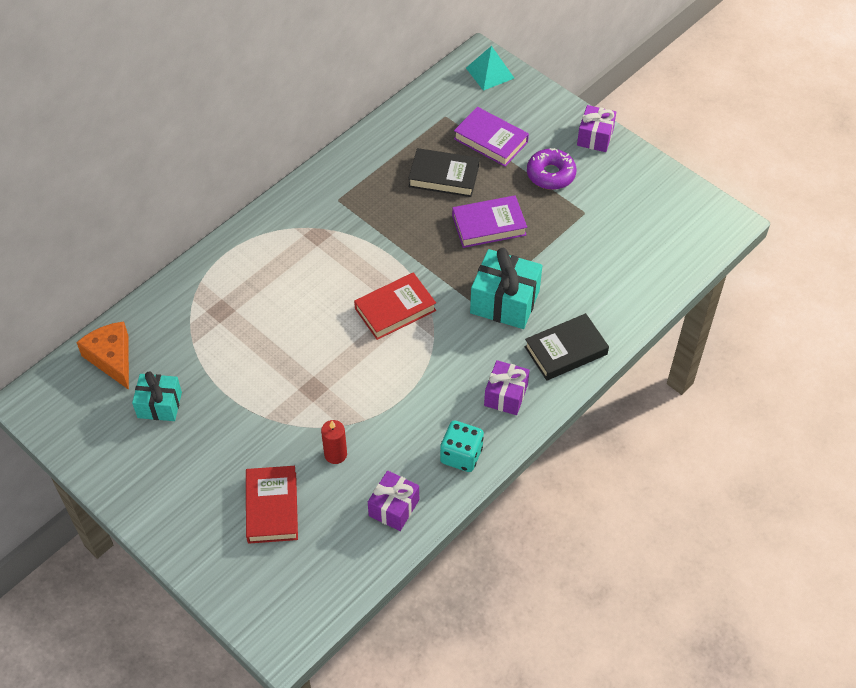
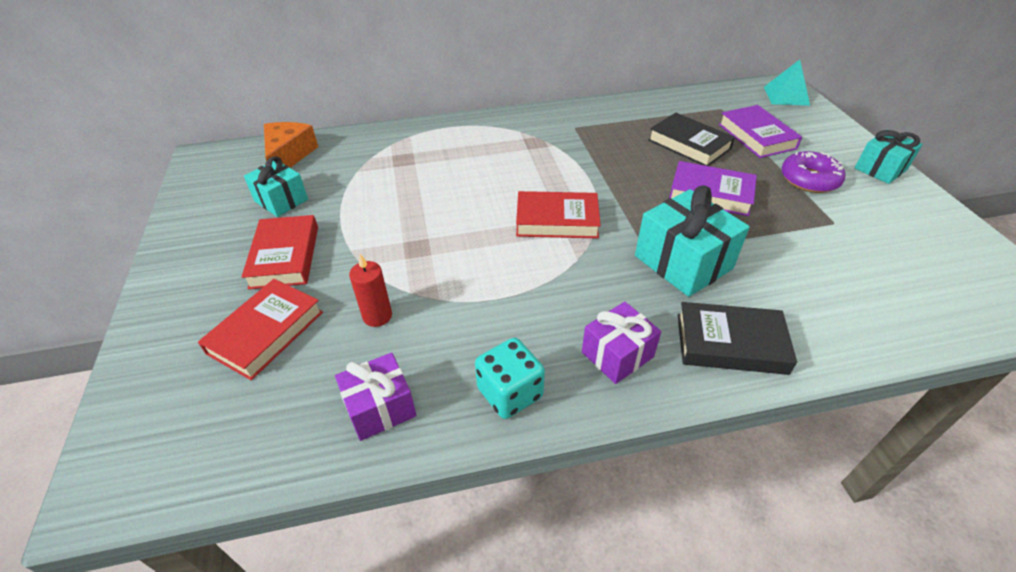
camera: 35 degrees right, 10 degrees down
(221, 449) = (285, 256): none -> red book
(595, 137) = (880, 169): purple gift -> turquoise gift

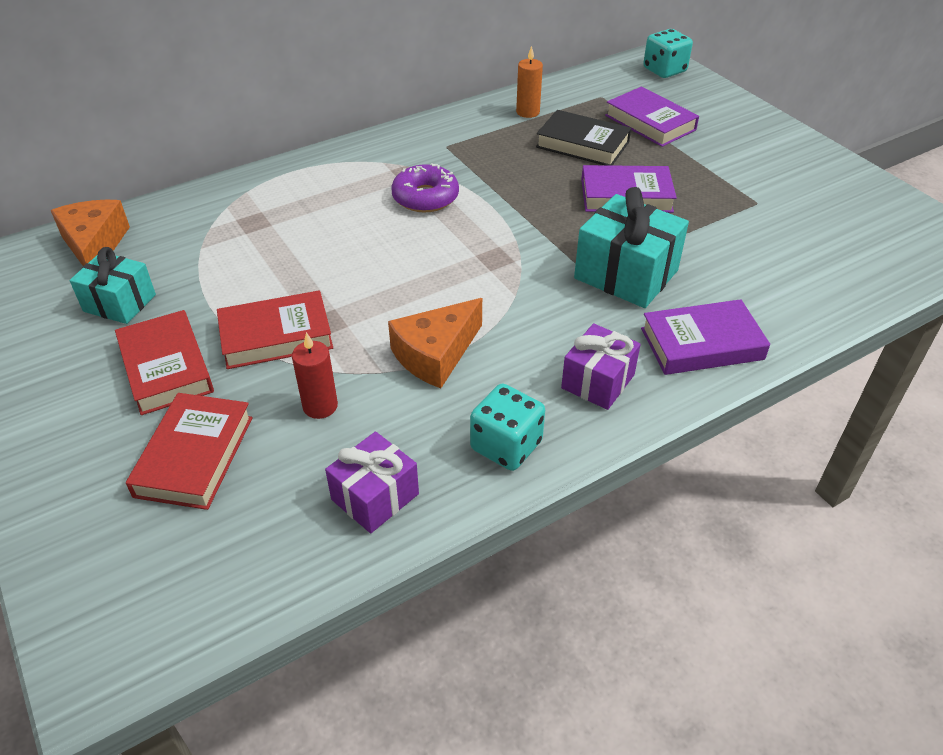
camera: 20 degrees left, 0 degrees up
(488, 295) = (435, 354): none -> orange cheese
(557, 220) = (474, 257): red book -> red book (276, 336)
(653, 111) = (528, 112): none -> orange candle
(730, 343) = (702, 344): black book -> purple book
(786, 96) = (664, 70): turquoise pyramid -> turquoise dice
(809, 179) = (719, 161): purple donut -> purple donut (425, 197)
(880, 169) = (783, 137): turquoise gift -> none

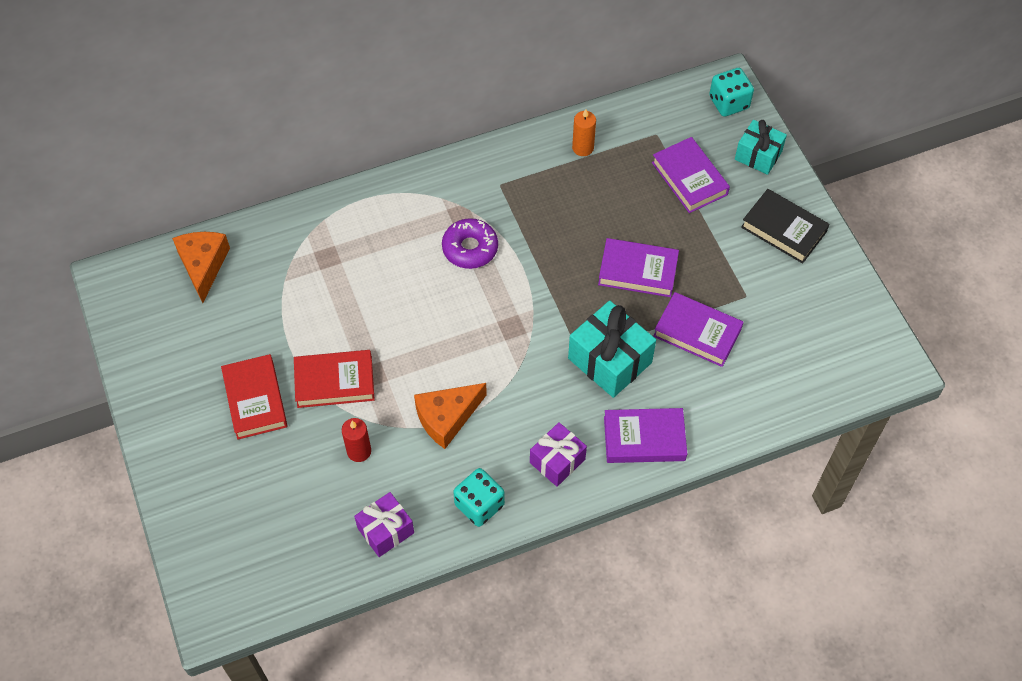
camera: 10 degrees right, 15 degrees up
(119, 303) = (222, 331): turquoise gift -> turquoise gift (758, 155)
(194, 456) = (272, 479): red book -> none
(582, 144) = (620, 200): black book -> black book (783, 229)
(718, 238) = (697, 332): none -> purple book

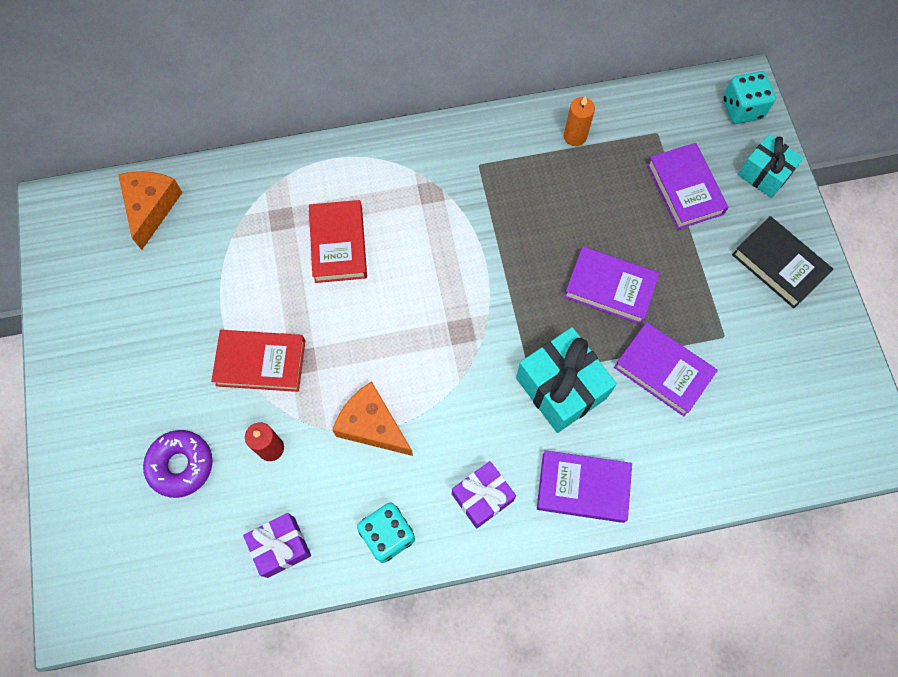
camera: 10 degrees right, 10 degrees up
(255, 399) = (174, 369): red book -> red book (339, 244)
(447, 418) = (372, 425): orange cheese -> orange cheese turned 60 degrees clockwise
(470, 248) = (433, 232): purple donut -> purple donut (181, 465)

